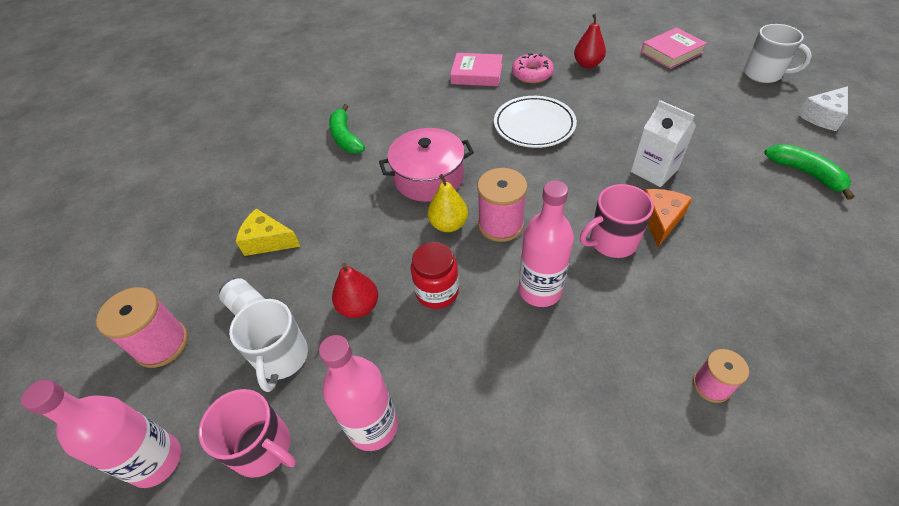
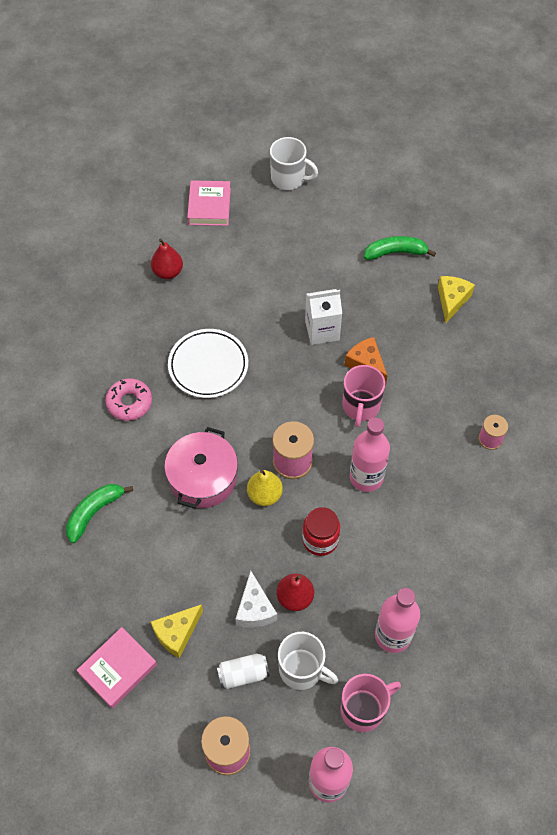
camera: 60 degrees left, 10 degrees up
(345, 137) = (94, 512): green banana -> green banana turned 120 degrees clockwise
(477, 74) = (100, 358): pink book -> pink book (118, 669)
(532, 74) = (141, 319): pink donut -> pink donut (129, 403)
(763, 74) = (289, 178): white mug -> white mug turned 45 degrees clockwise
(822, 116) = (358, 192): white cheese -> white cheese (255, 609)
(824, 246) = (452, 300): none -> yellow cheese

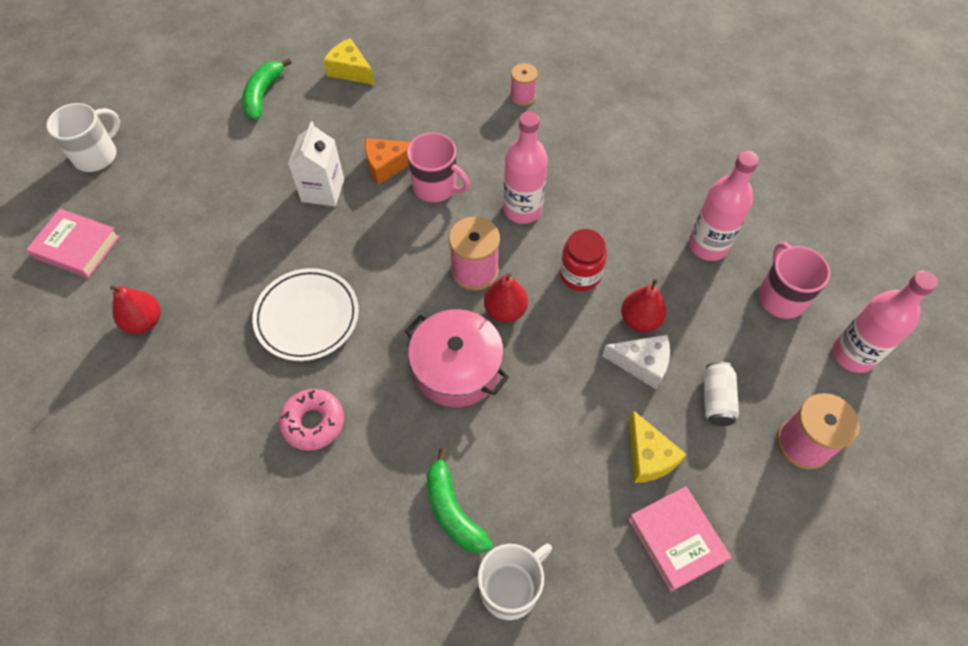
camera: 70 degrees left, 0 degrees up
(264, 495) = (505, 310): yellow pear -> red pear
(302, 669) = (725, 339): white mug -> white mug (510, 587)

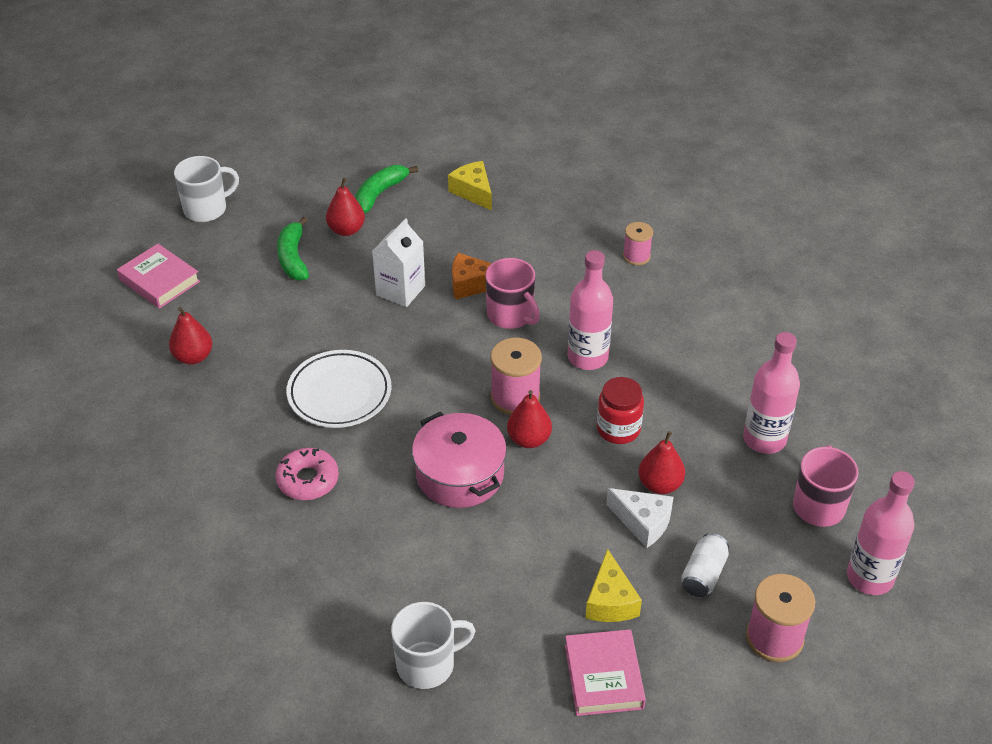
camera: 20 degrees right, 15 degrees down
(245, 141) = (346, 230): none -> red pear
(453, 510) = (403, 587): green banana -> green banana (293, 258)

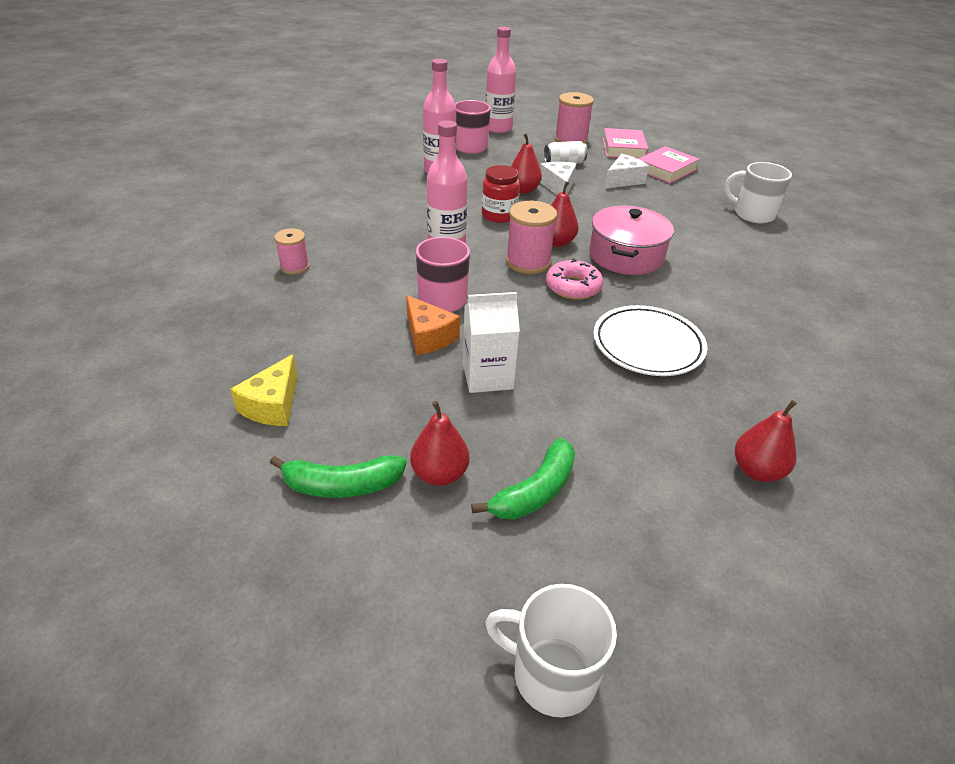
camera: 130 degrees left, 5 degrees down
(159, 281) = (725, 603): pink book -> pink book (623, 148)
(308, 480) = (737, 316): pink donut -> pink donut (573, 287)
(610, 601) = (623, 180): yellow cheese -> white cheese

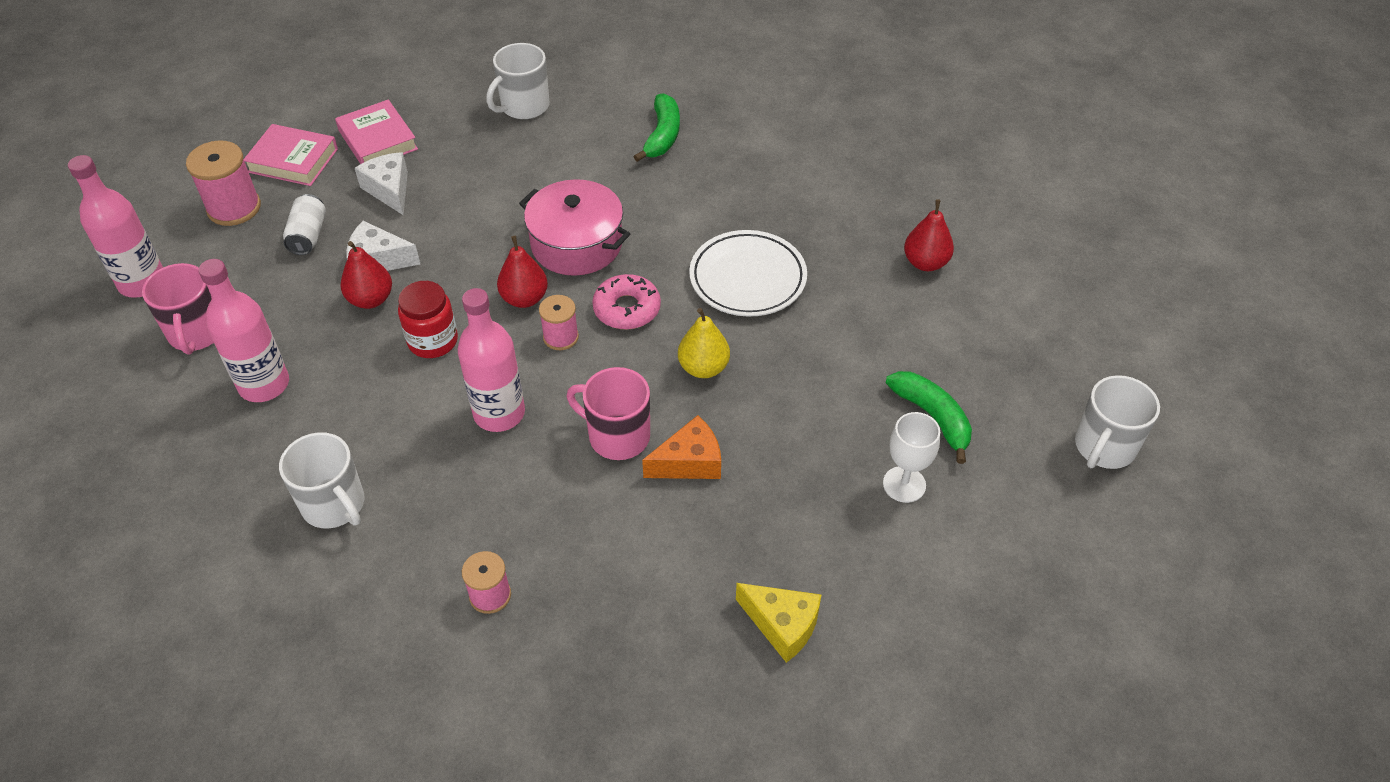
camera: 75 degrees left, 10 degrees up
(342, 485) = (909, 566): green banana -> green banana (662, 135)
(357, 205) = (334, 505): none -> white mug
(440, 474) = (904, 484): red pear -> white goblet
(487, 376) = (770, 420): white carton -> none
(528, 262) = (561, 337): pink spool -> pink spool, size x0.61
(530, 332) = (703, 368): none -> yellow pear

